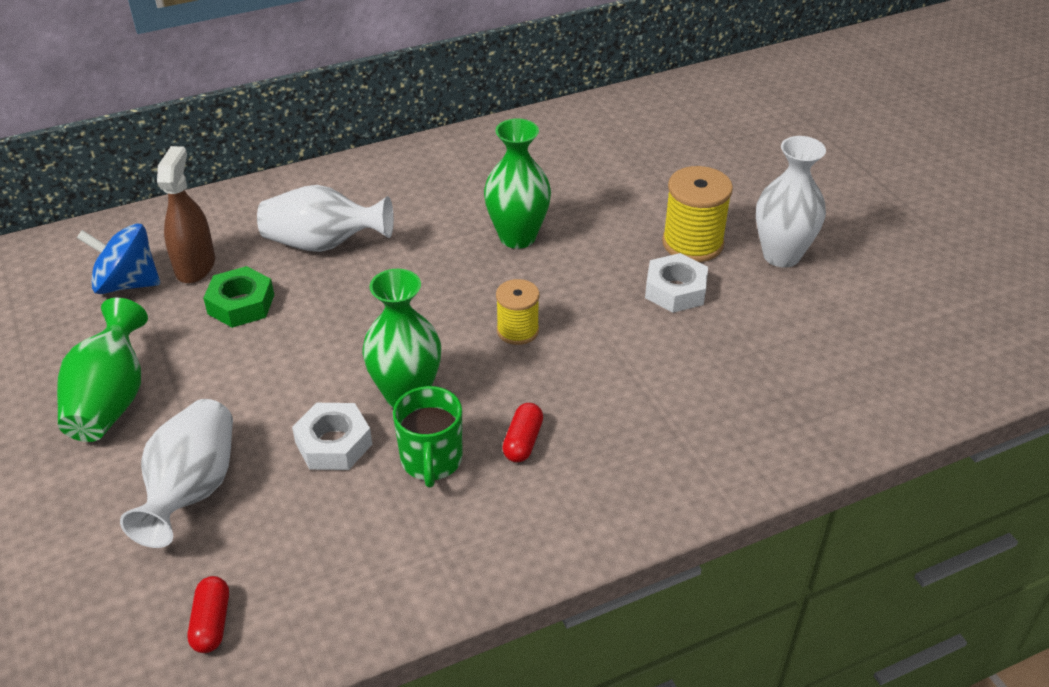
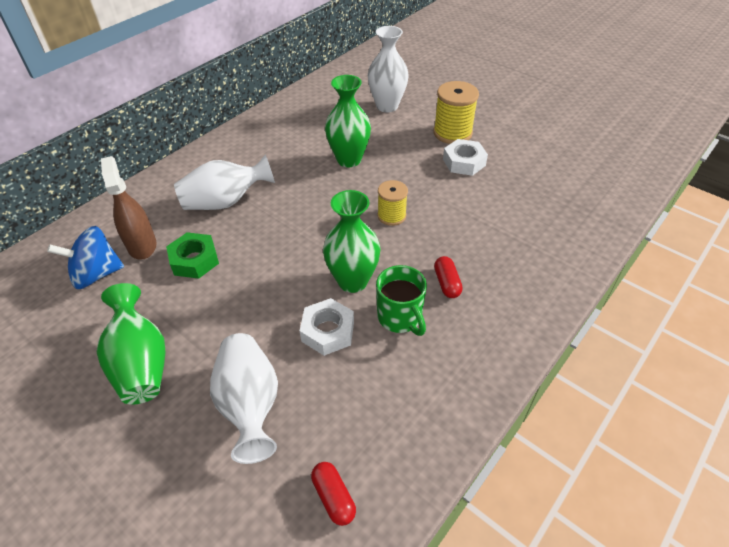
camera: 25 degrees left, 5 degrees up
(781, 255) = (504, 125): white vase -> white vase (387, 106)

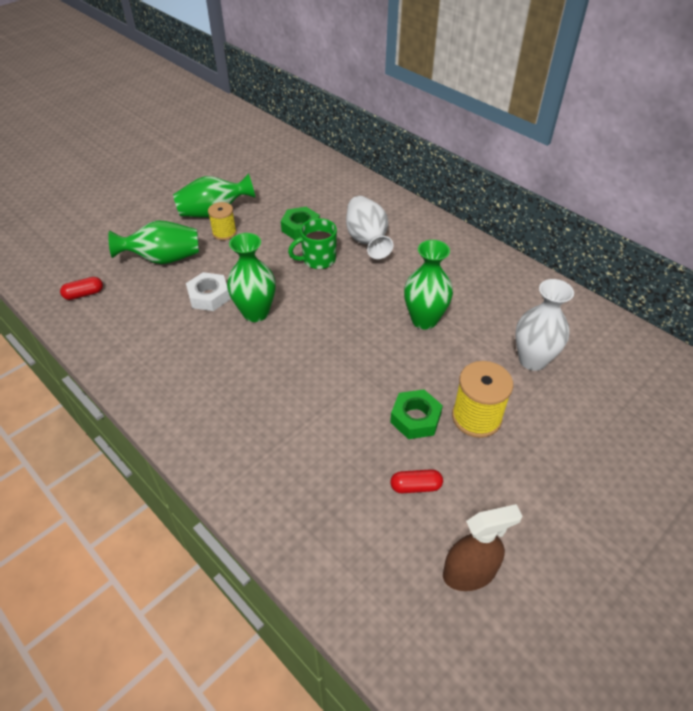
camera: 95 degrees right, 0 degrees up
(96, 274) = (297, 186): blue spinning top -> none
(142, 245) = (322, 202): brown spray bottle -> brown spray bottle (469, 573)
(250, 404) = (163, 259): white vase -> green vase
(391, 216) = (332, 345): yellow spool -> yellow spool (224, 233)
(400, 317) = (208, 338): green mug -> green mug (318, 260)
(447, 283) = (235, 374): red capsule -> red capsule (415, 486)
(464, 162) = (415, 418): white nut -> green nut

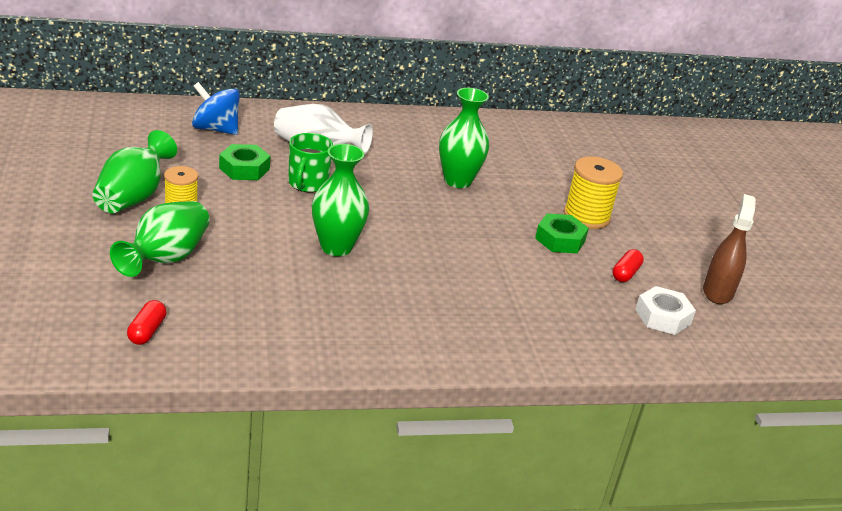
camera: 60 degrees left, 15 degrees down
(209, 296) = (273, 260): white nut -> white nut (662, 317)
(331, 193) = (215, 129): none -> blue spinning top
(532, 360) = (556, 167): white vase -> none

